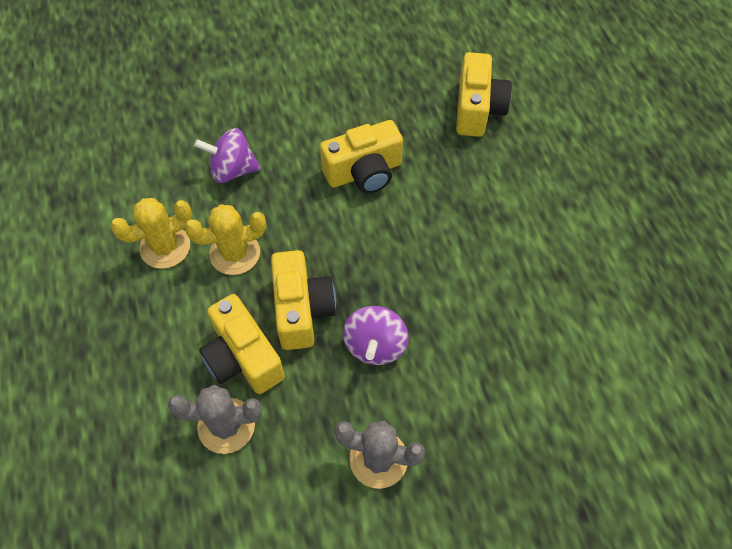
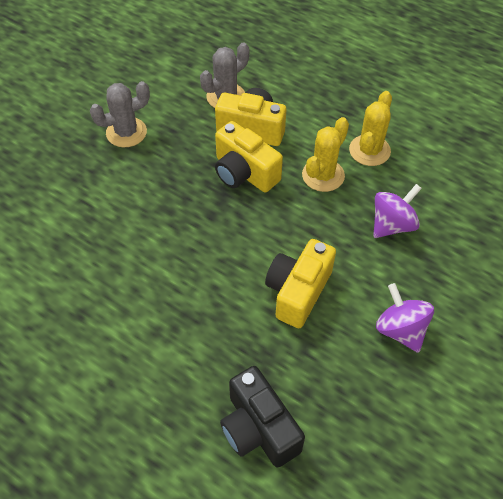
camera: 140 degrees right, 5 degrees down
(375, 345) = (178, 183): purple spinning top -> purple spinning top (400, 329)
(477, 109) = (258, 428): yellow camera -> black camera

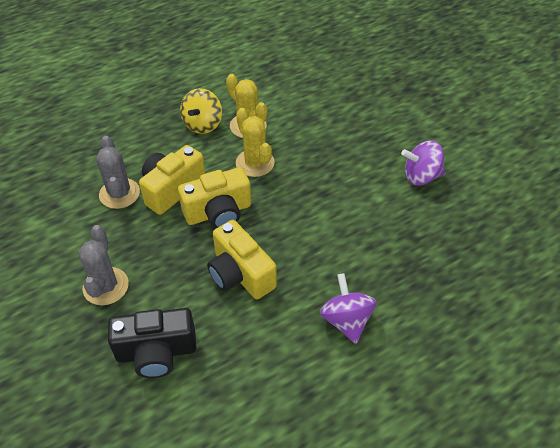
camera: 65 degrees left, 5 degrees down
(258, 428) = (473, 293): black camera -> black camera (156, 352)
(298, 291) = (360, 222): yellow camera -> yellow camera (240, 274)
(347, 116) = (203, 124): none -> yellow spinning top
(392, 225) = (327, 143): purple spinning top -> purple spinning top (346, 320)

